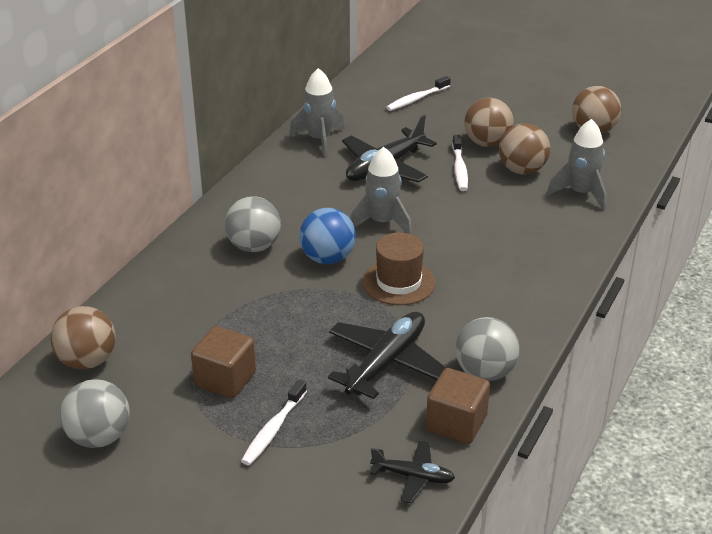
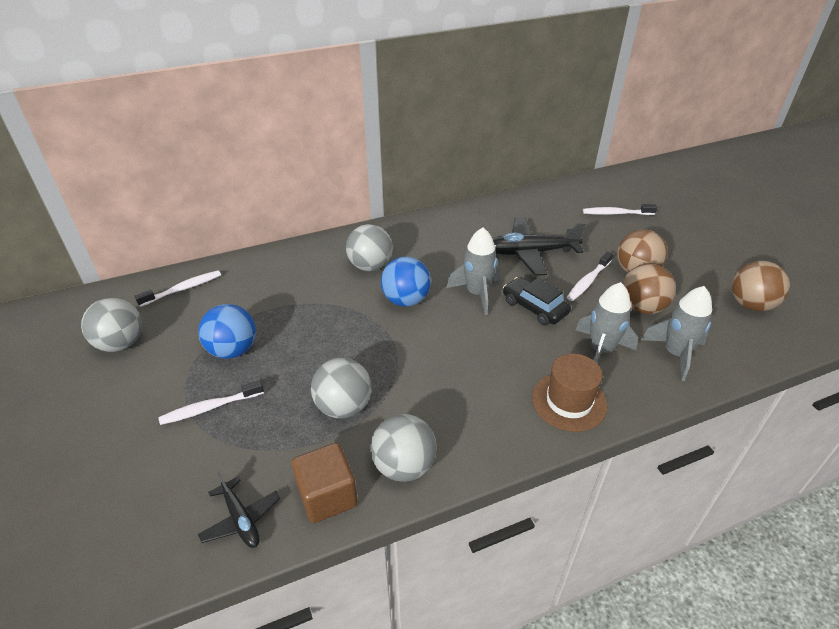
camera: 40 degrees right, 5 degrees up
(87, 361) = (183, 289): brown ball -> white toothbrush
(225, 379) = (233, 350): brown cube -> blue ball
(319, 140) = (506, 212): grey rocket -> grey rocket (600, 350)
(386, 363) = (343, 407): black plane -> grey ball
(398, 282) = (432, 347): brown hat -> brown hat (569, 401)
(442, 210) = (534, 307): none -> black car

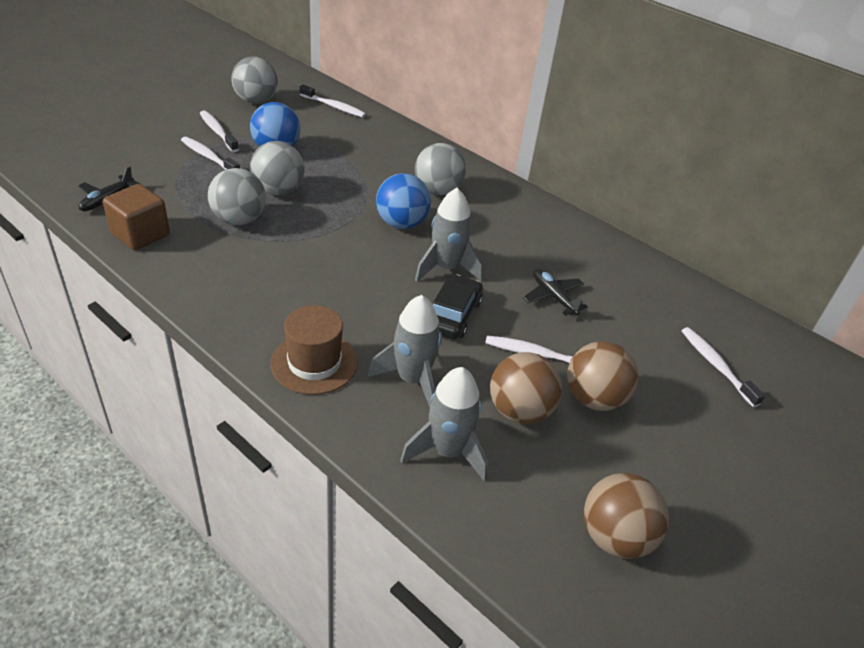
camera: 60 degrees right, 0 degrees up
(162, 389) = (218, 132): none -> white toothbrush
(404, 466) = (185, 267): grey ball -> grey ball (278, 191)
(530, 253) = (553, 297): black plane -> black plane, size x0.56

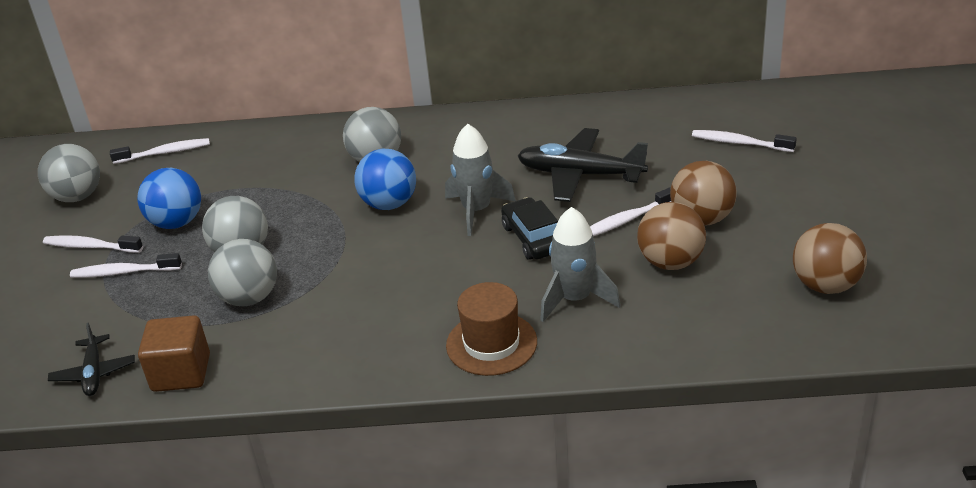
camera: 35 degrees left, 5 degrees down
(447, 451) = (666, 321): grey rocket -> none
(553, 297) = (580, 175): black plane -> black plane, size x1.78

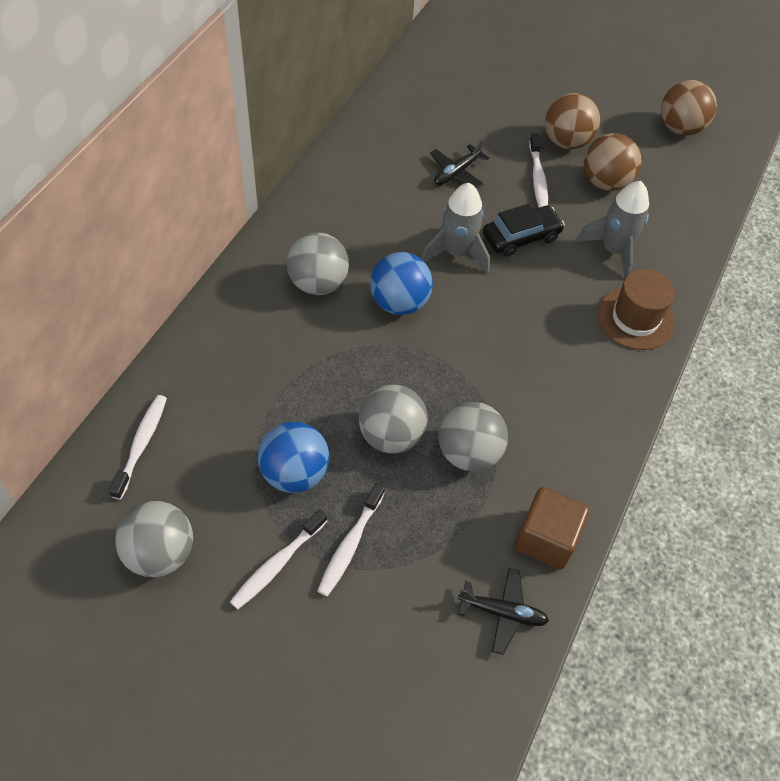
camera: 70 degrees left, 20 degrees up
(534, 238) = (521, 237): black car -> black car turned 150 degrees clockwise
(580, 175) = (456, 172): black plane -> black plane, size x0.56
(739, 143) = (487, 75): white toothbrush -> none

